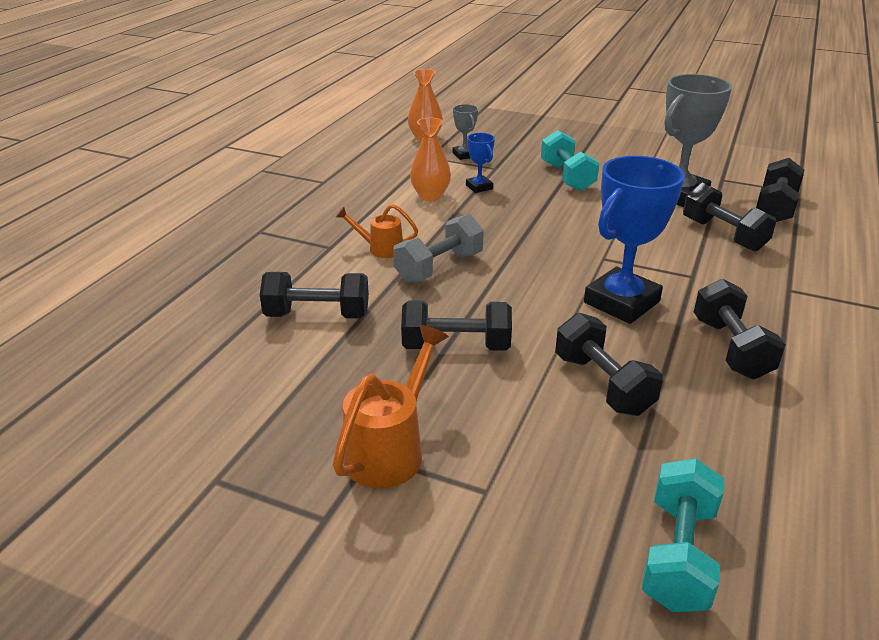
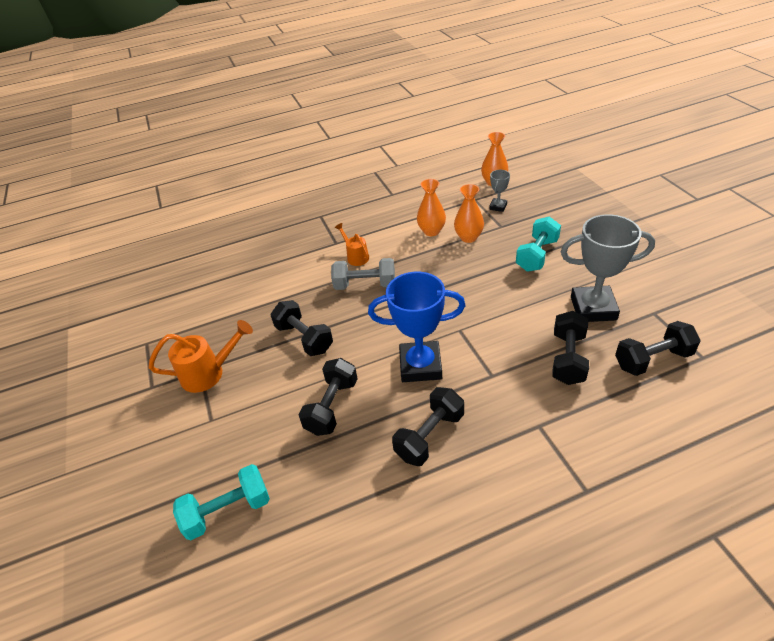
camera: 50 degrees right, 10 degrees up
(317, 315) = (277, 283): black dumbbell -> none
(479, 187) = (468, 237): blue trophy -> orange vase

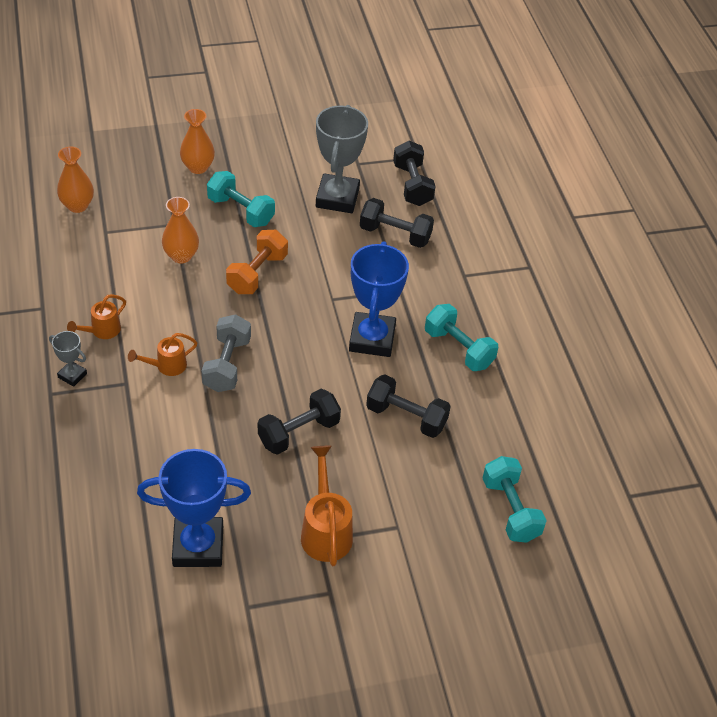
camera: 90 degrees left, 5 degrees up
(198, 308) = (198, 546): none -> blue trophy
(380, 221) = (102, 331): none -> orange watering can
(429, 436) = (458, 349): black dumbbell -> turquoise dumbbell
(431, 231) = (151, 285): orange vase -> orange vase (198, 167)
(468, 279) = (257, 274): none -> orange dumbbell
(498, 207) = (133, 216): grey trophy -> grey trophy (72, 375)

